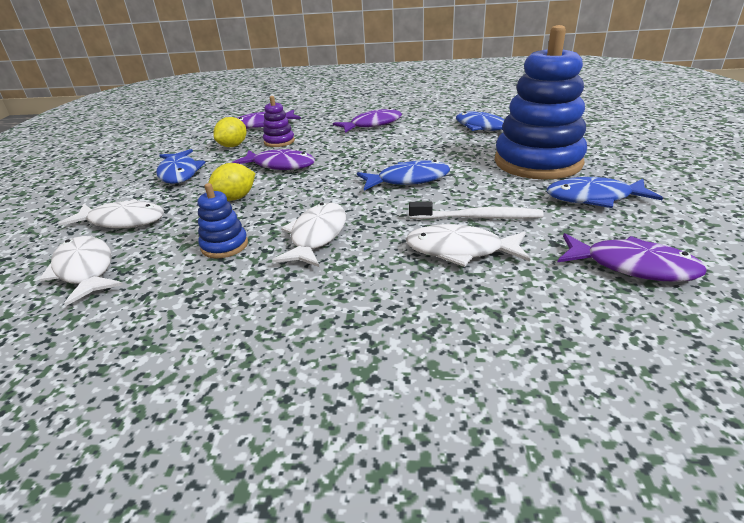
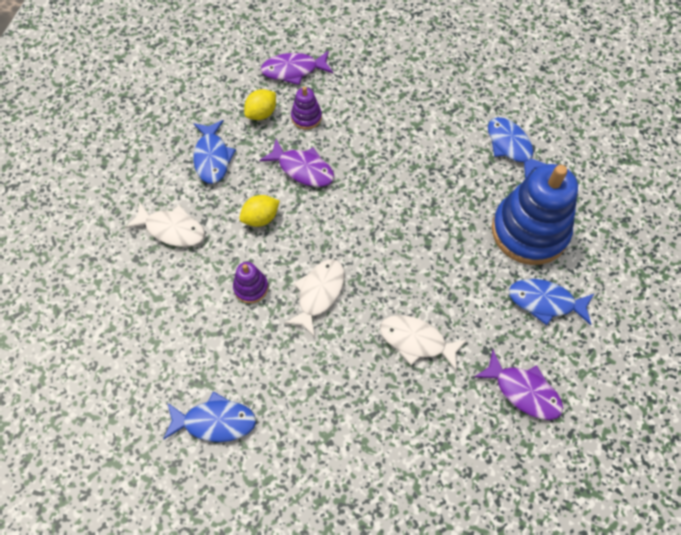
camera: 10 degrees right, 30 degrees up
(85, 270) = (154, 291): white fish -> none
(224, 246) = (251, 287): blue stacking toy -> purple stacking toy
(372, 124) = (404, 104): purple fish -> none
(408, 180) = (408, 229): blue fish -> blue fish (215, 421)
(478, 217) = (444, 303): white toothbrush -> none

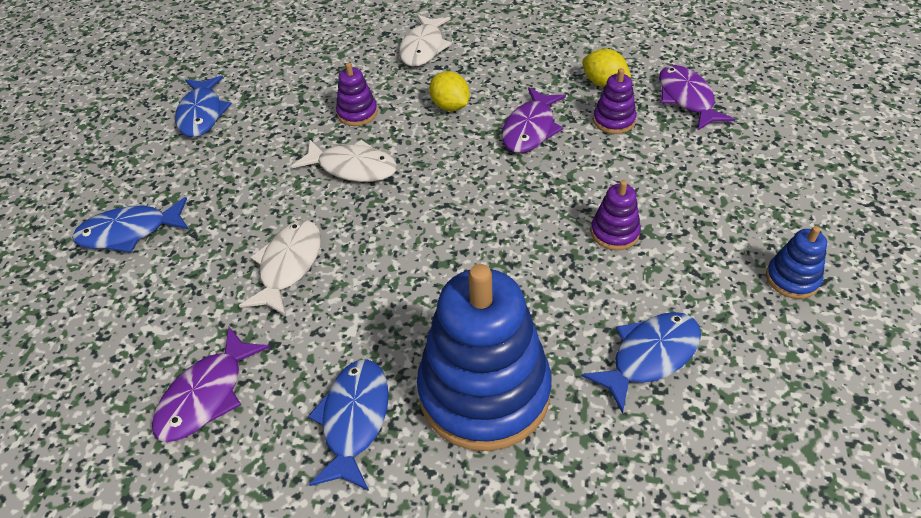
camera: 85 degrees right, 15 degrees down
(212, 158) = (524, 58): blue fish -> blue fish (129, 232)
(415, 141) = (614, 232): none -> purple stacking toy
(464, 68) = (792, 279): none -> blue stacking toy

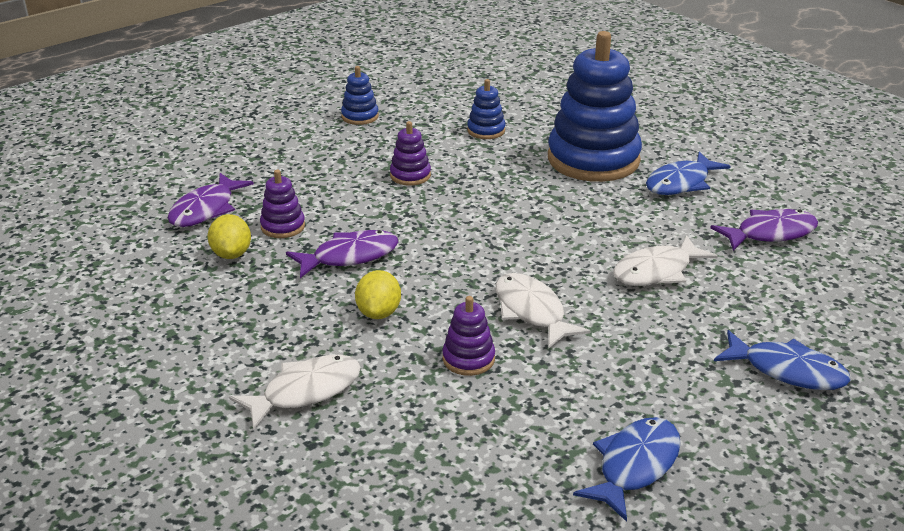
camera: 140 degrees left, 15 degrees down
(650, 356) = (486, 130): blue fish -> blue stacking toy

